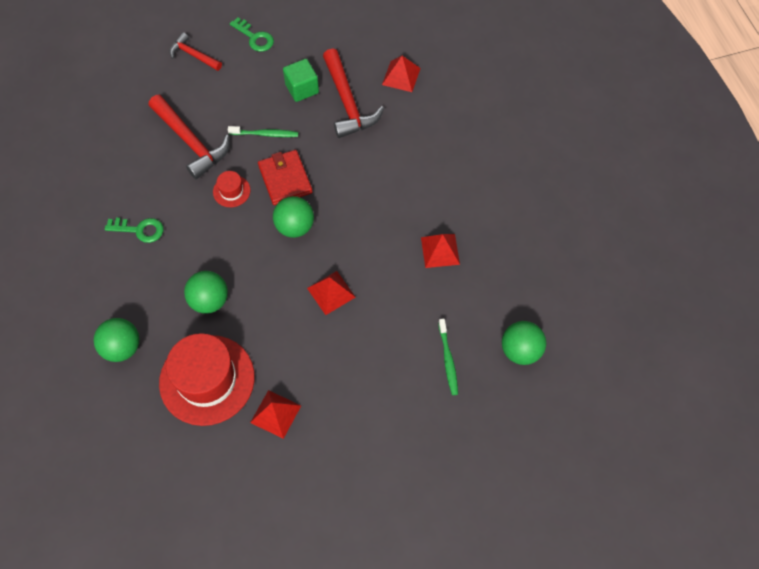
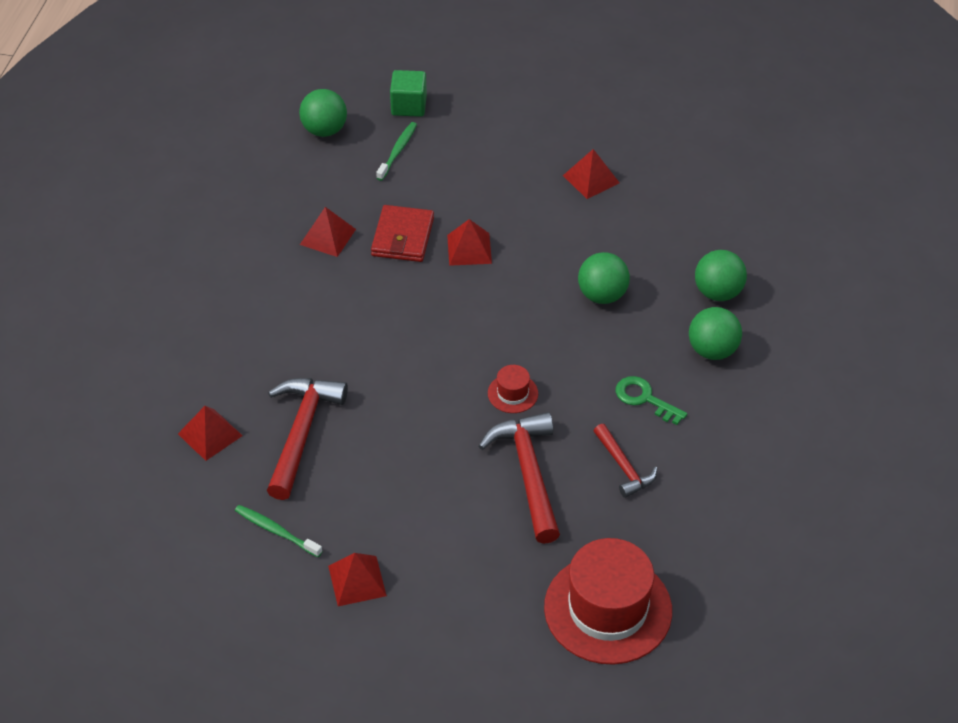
camera: 150 degrees left, 15 degrees down
(193, 55) = (457, 594): red hammer -> red hammer (623, 467)
(207, 380) = (643, 231): red hat -> red hat (608, 609)
(254, 37) = (357, 580): green key -> red pyramid
(265, 134) = (430, 441): green toothbrush -> green toothbrush (276, 531)
(285, 179) = (441, 378): red wallet -> red wallet (403, 237)
(295, 227) = (464, 324): green ball -> green ball (712, 350)
(302, 88) = (345, 477): green cube -> green cube (409, 106)

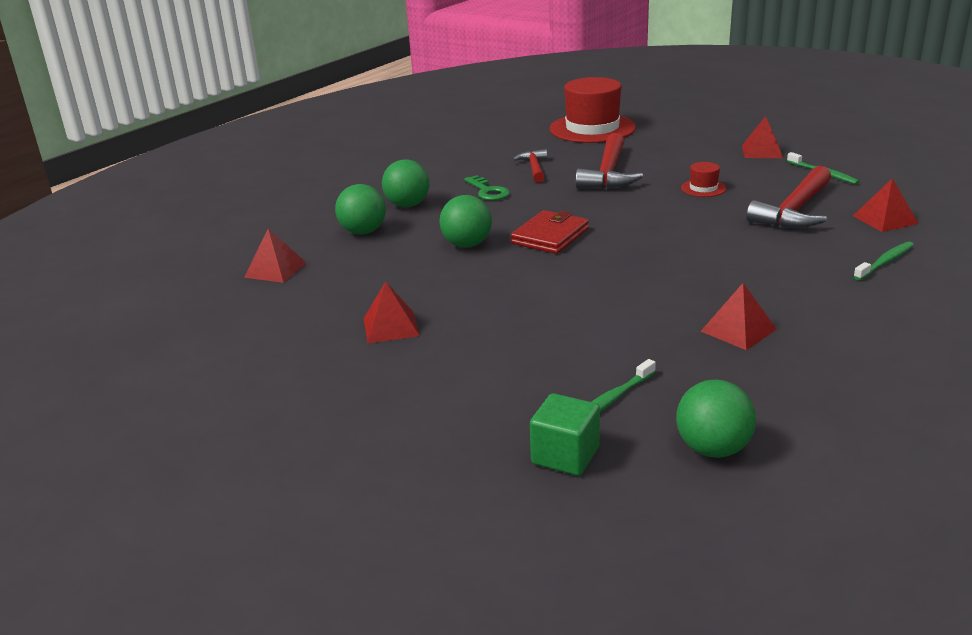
camera: 155 degrees left, 20 degrees down
(214, 356) = (885, 262): none -> green toothbrush
(403, 237) = (645, 315): red wallet -> red wallet (550, 236)
(469, 249) = (574, 294): red pyramid -> red pyramid (275, 269)
(512, 393) = (594, 206): red hat -> red hat (703, 188)

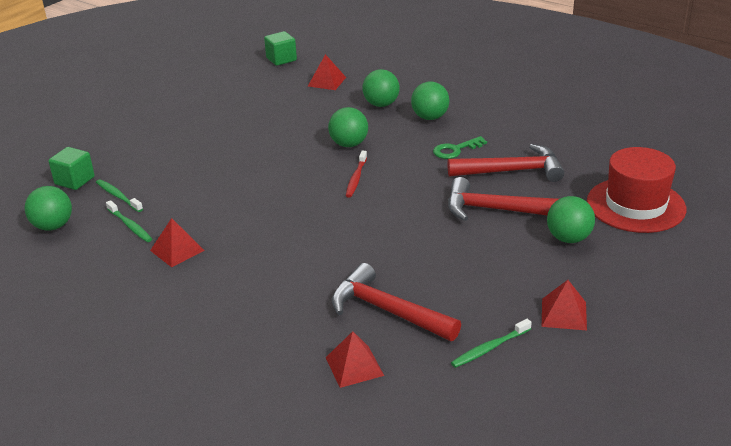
camera: 90 degrees right, 5 degrees up
(170, 310) = (281, 59): none -> green cube
(390, 327) = (235, 124): red pyramid -> none
(534, 168) = (511, 171): red hammer -> red hammer, size x1.71
(550, 236) = (356, 178): red wallet -> red toothbrush
(651, 149) = (568, 238): none -> green ball
(703, 188) = (452, 261): red hat -> none
(885, 262) = (260, 344): green toothbrush -> green toothbrush (130, 226)

